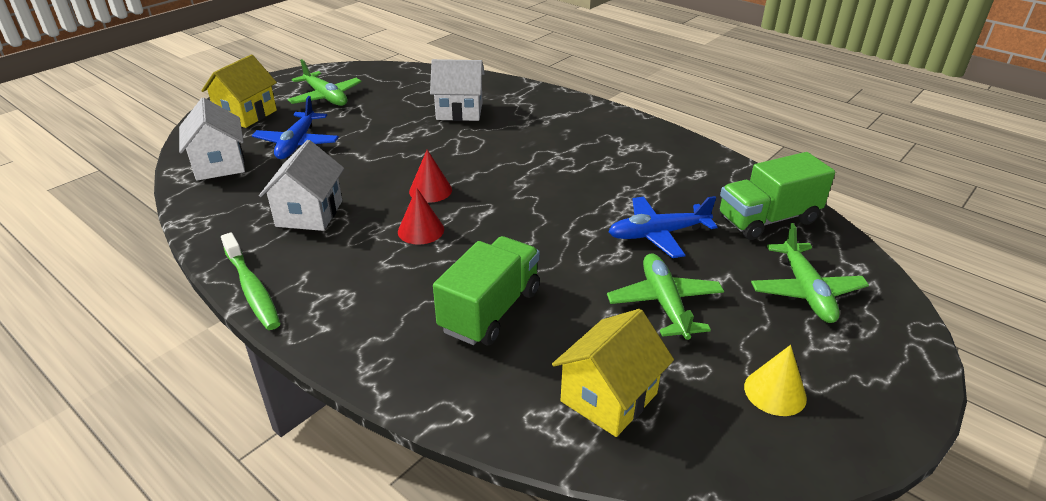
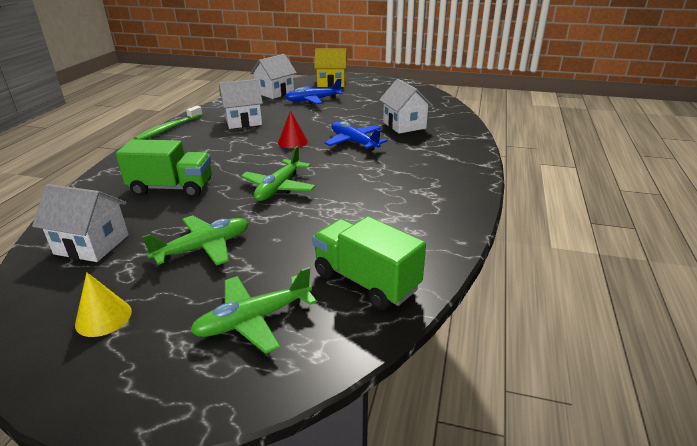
camera: 65 degrees right, 5 degrees down
(326, 97) = (374, 92): green plane -> green plane (279, 188)
(421, 230) = (245, 150): red cone -> none
(609, 397) = (91, 244): yellow house -> white house
(657, 234) = (298, 228): blue plane -> blue plane (354, 142)

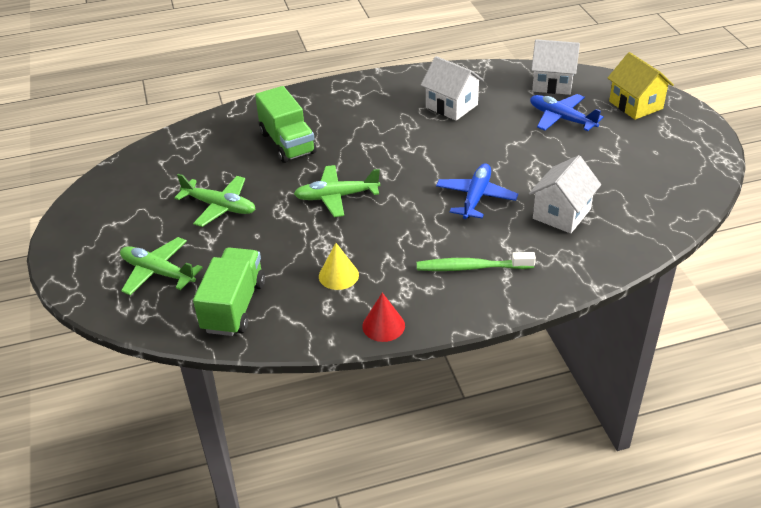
camera: 60 degrees right, 10 degrees up
(91, 244) = (188, 156): white house -> none
(103, 317) = (122, 210): yellow cone -> yellow cone (338, 275)
(168, 129) = (389, 76): green toothbrush -> green toothbrush (471, 267)
(292, 142) = (435, 159): red cone -> red cone (383, 325)

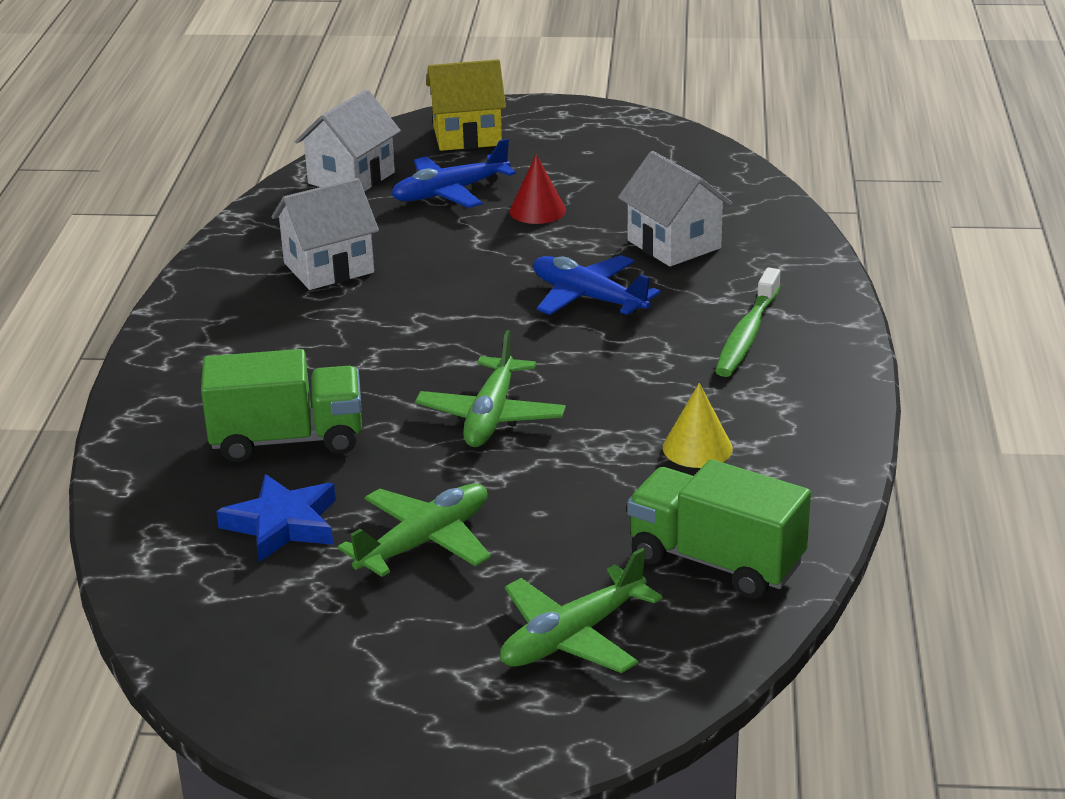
camera: 70 degrees left, 10 degrees down
(220, 163) = (282, 524): none -> blue star
(383, 325) = (834, 428): red cone -> red cone (537, 210)

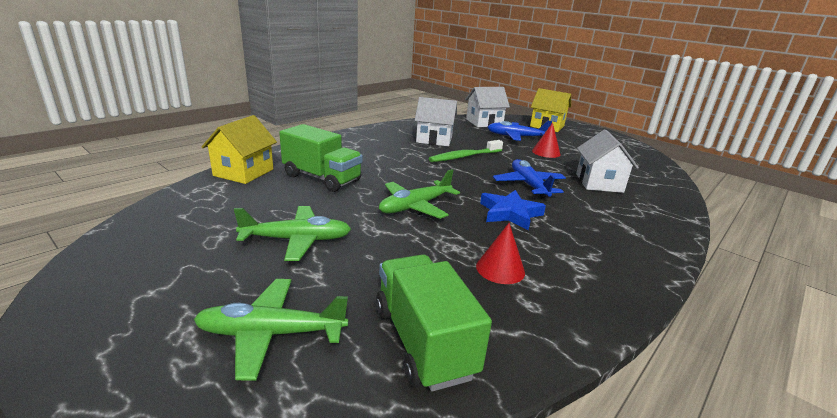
camera: 35 degrees right, 5 degrees down
(149, 494) = (243, 172): none -> yellow house
(282, 524) = (261, 204): blue star -> blue star (510, 213)
(697, 448) = (500, 269): yellow cone -> red cone
(747, 334) = (598, 230): green toothbrush -> green toothbrush (464, 157)

